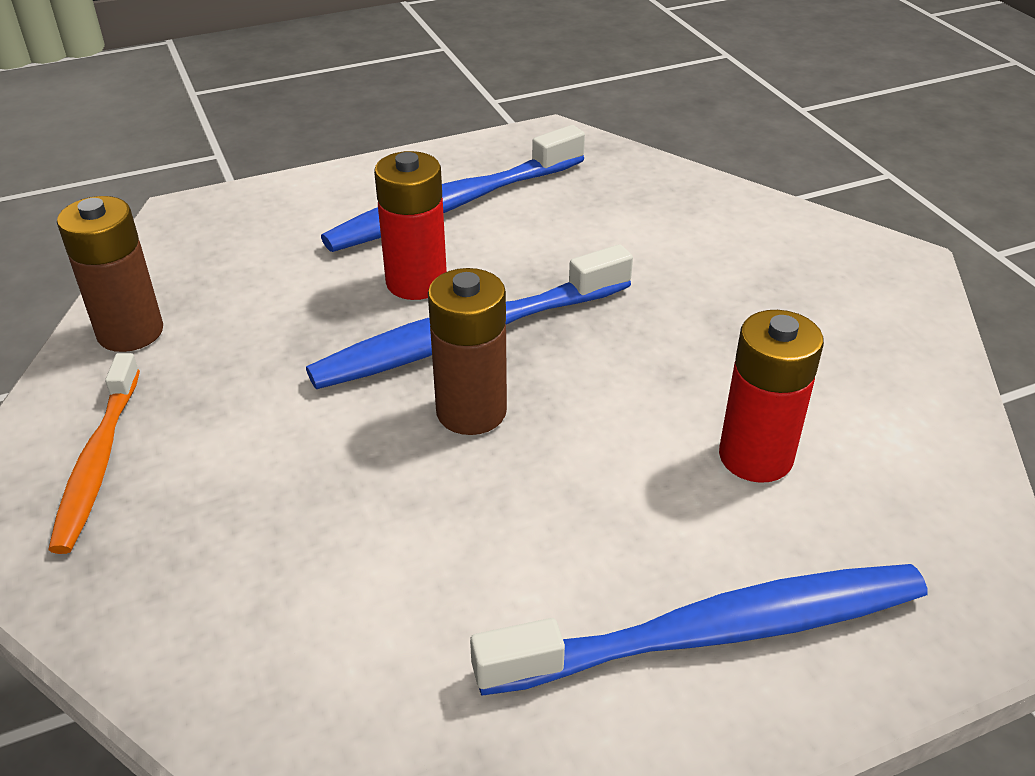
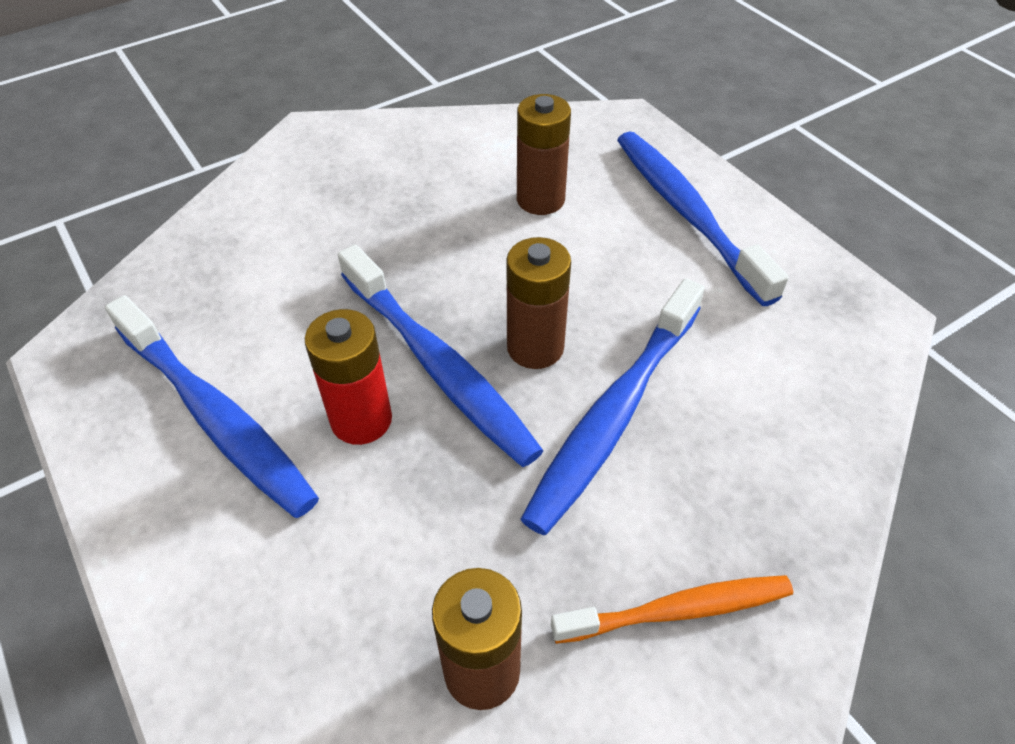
camera: 100 degrees left, 10 degrees up
(347, 461) = (614, 414): none -> blue toothbrush
(755, 457) = (540, 199): red battery -> brown battery

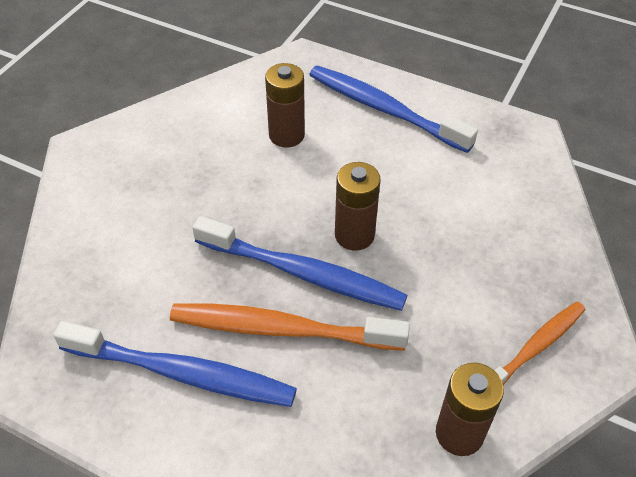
camera: 30 degrees left, 0 degrees up
(361, 420) = (281, 329): red battery -> orange toothbrush
(614, 414) = (429, 255): blue toothbrush -> none

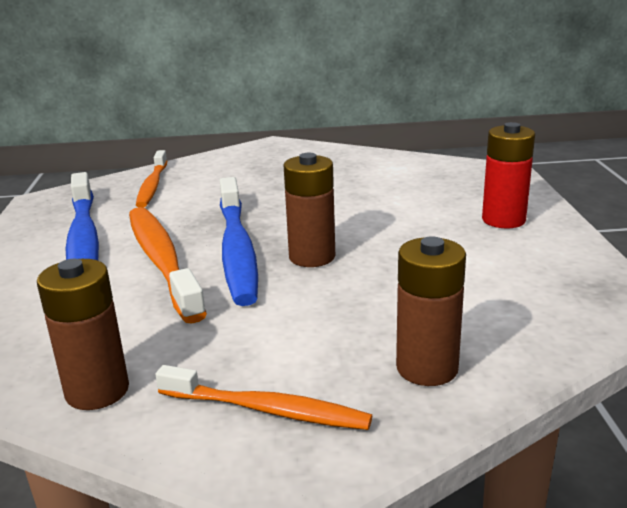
camera: 60 degrees right, 25 degrees down
(95, 278) = (152, 186): none -> orange toothbrush
(286, 135) = (394, 194): brown battery -> brown battery (427, 368)
(384, 109) = (503, 220): blue toothbrush -> red battery

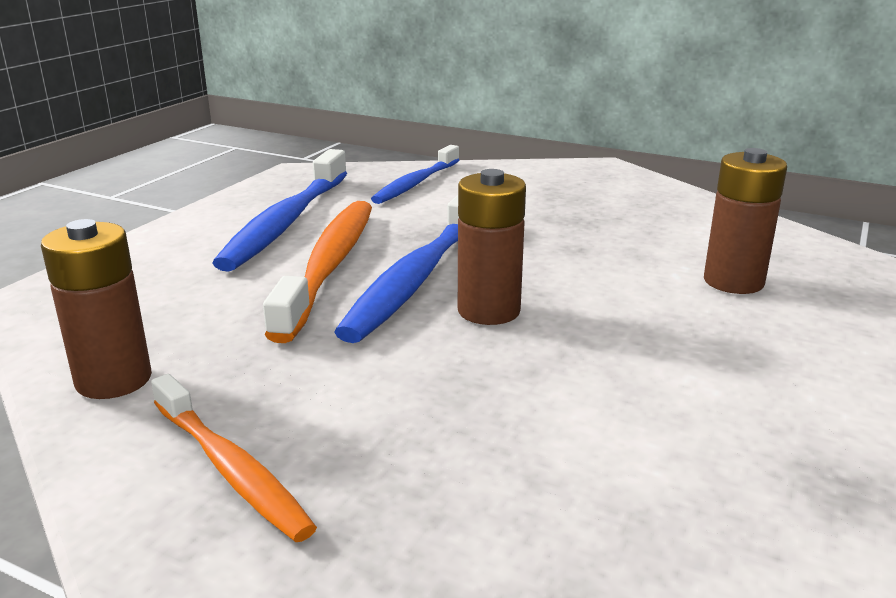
camera: 30 degrees right, 0 degrees up
(152, 186) = (416, 183): orange toothbrush -> blue toothbrush
(427, 368) = (460, 498): brown battery -> brown battery (733, 282)
(503, 220) = (804, 341): red battery -> none

